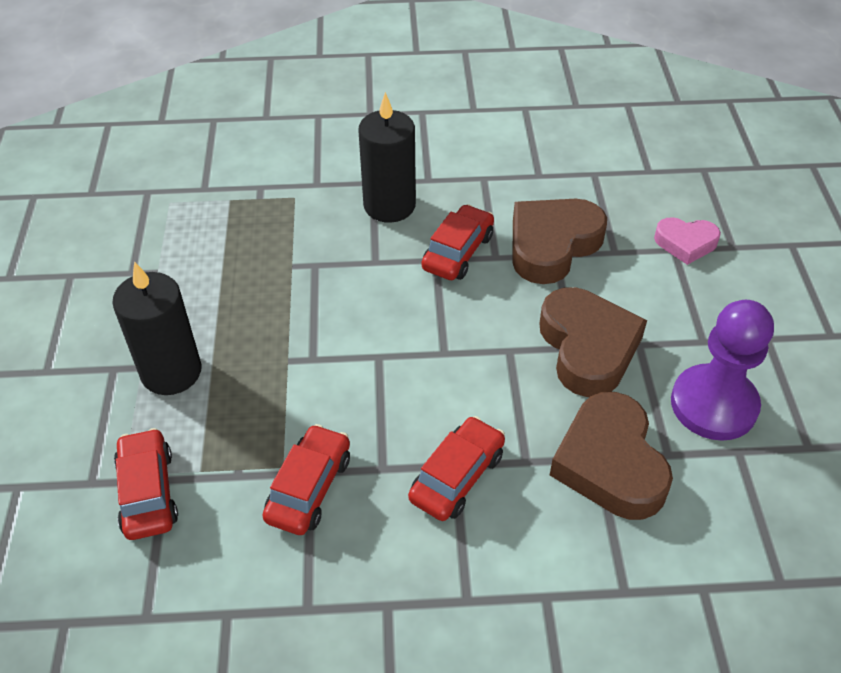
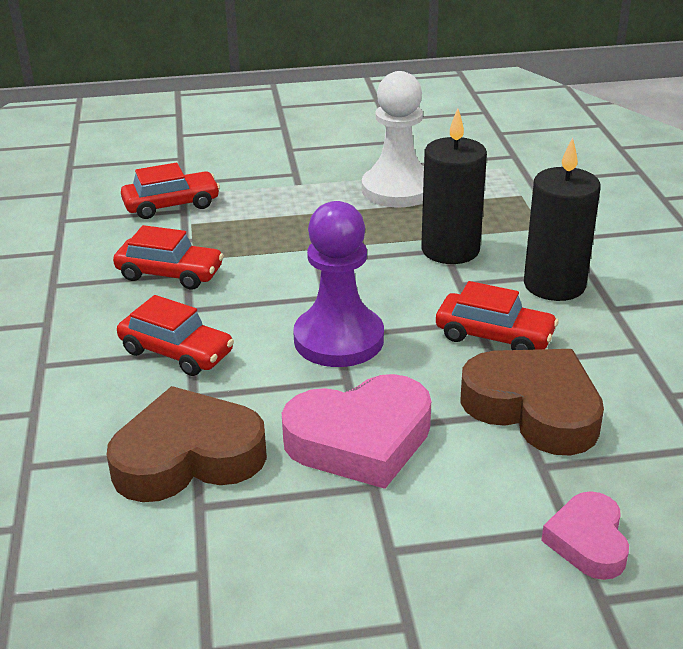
camera: 85 degrees right, 15 degrees down
(171, 372) = (294, 197): black candle -> black candle (450, 250)
(187, 285) = (397, 190): none -> white pawn
(588, 347) = (360, 440): brown heart -> pink heart
(713, 404) = (277, 553): purple pawn -> purple pawn (338, 339)

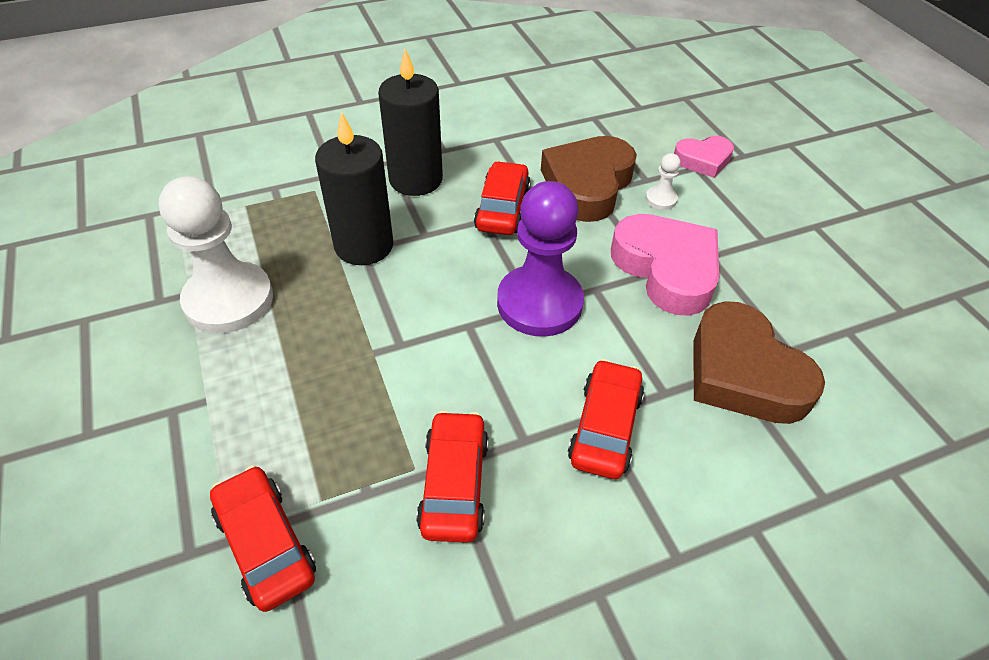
camera: 105 degrees left, 15 degrees up
(495, 469) = (661, 199): none -> white pawn

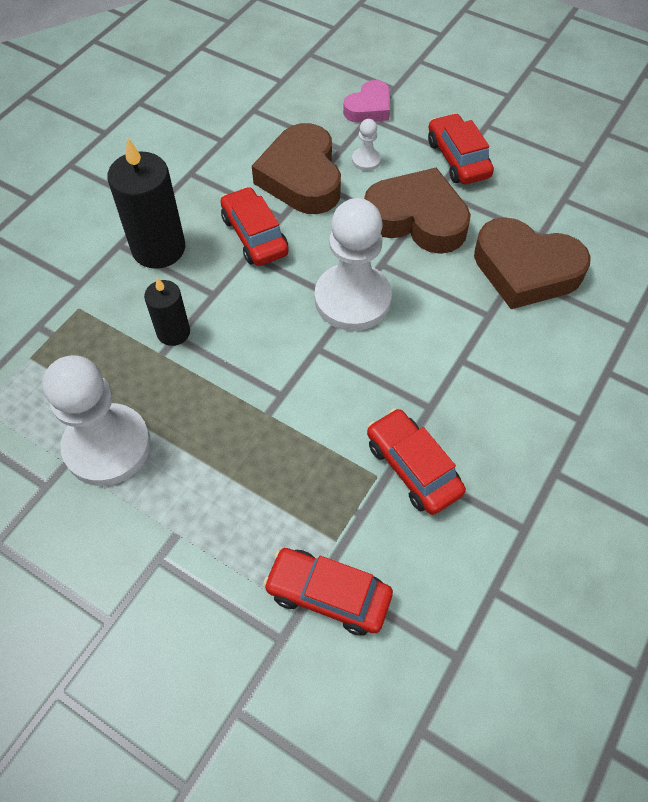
camera: 35 degrees left, 10 degrees up
(364, 245) = (173, 332): black candle -> black candle, size x0.58
(539, 303) = (352, 299): purple pawn -> white pawn
(604, 427) = (472, 364): red car -> red car (457, 159)
(666, 269) = (417, 219): pink heart -> brown heart

